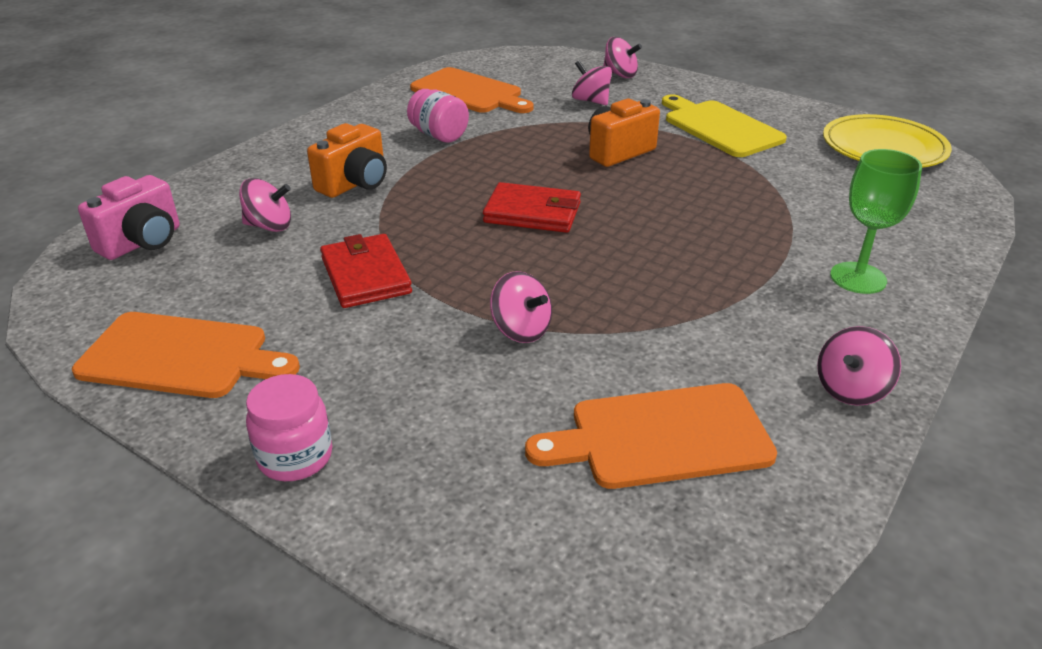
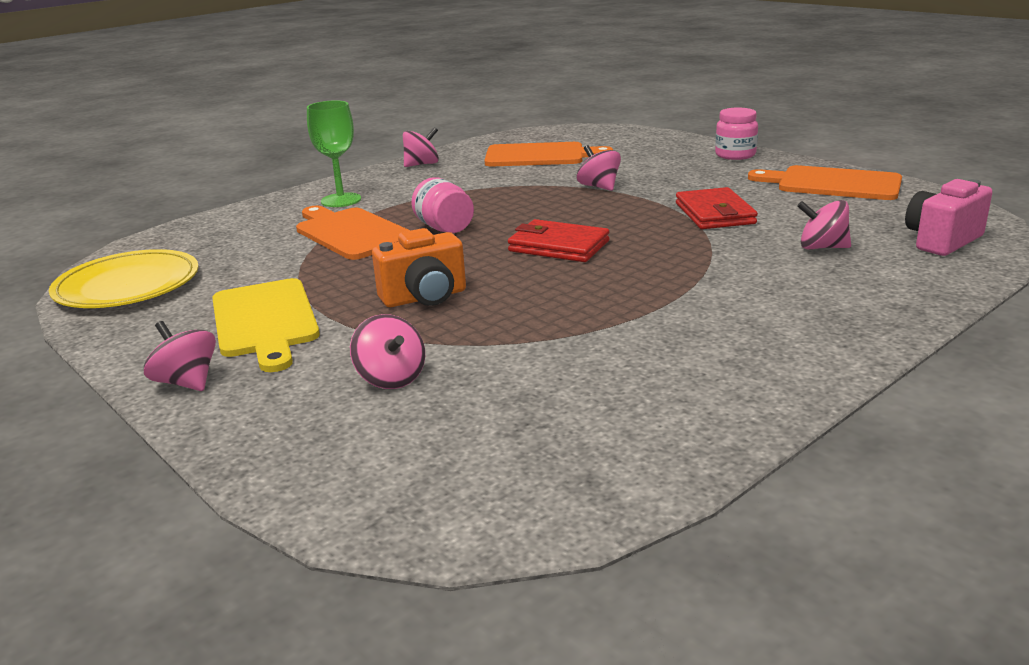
camera: 165 degrees left, 10 degrees down
(355, 184) = (747, 279): orange camera -> none
(439, 135) = (645, 333): pink jar -> pink jar (444, 228)
(469, 92) = (582, 414): orange cutting board -> orange cutting board (351, 233)
(620, 75) = (285, 436): pink spinning top -> pink spinning top (187, 382)

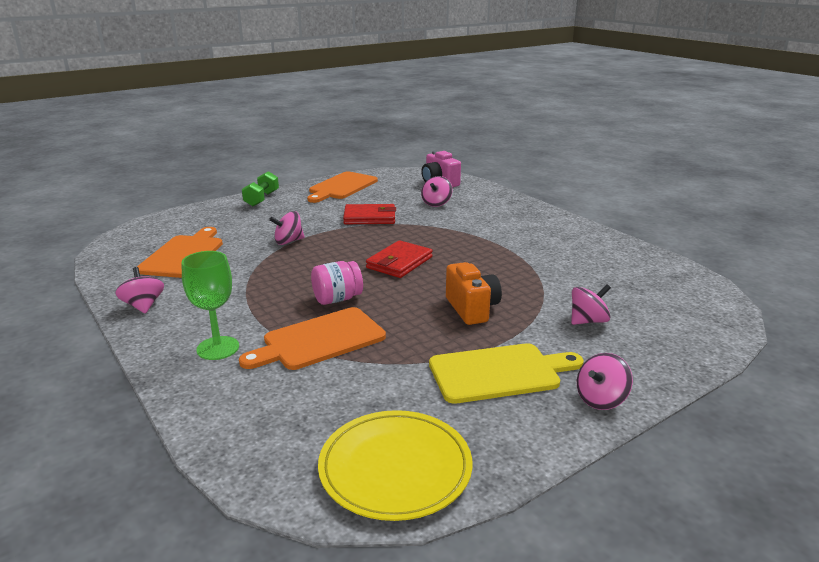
camera: 85 degrees left, 0 degrees up
(735, 155) = (262, 199): pink jar -> green dumbbell

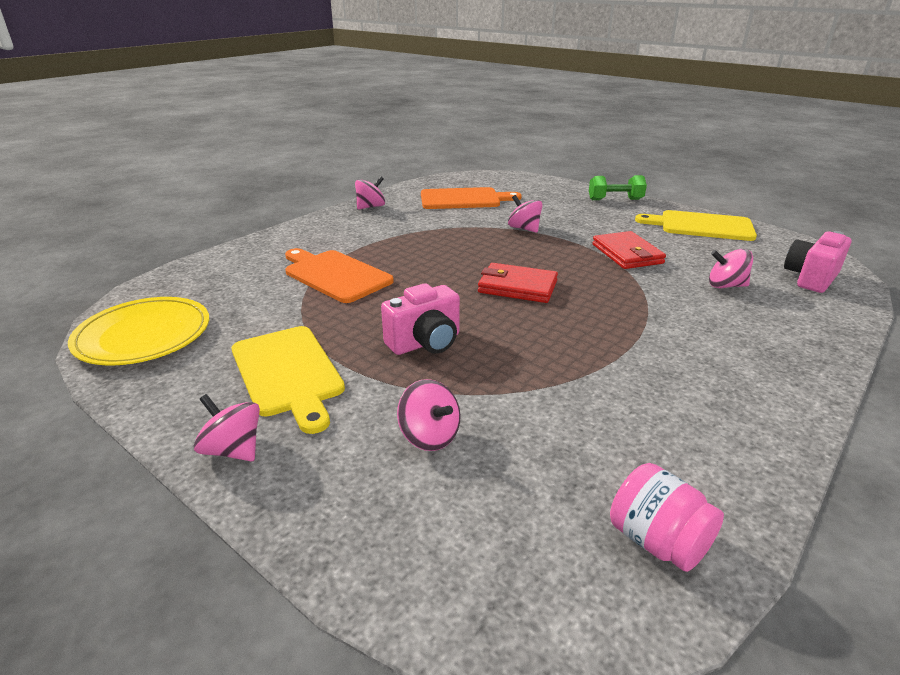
camera: 75 degrees right, 5 degrees up
(218, 348) = (314, 242): green goblet -> none
(337, 299) = (414, 270): pink jar -> pink jar (657, 541)
(342, 187) = (701, 226): orange cutting board -> yellow cutting board
(472, 309) = (425, 343): orange camera -> pink camera

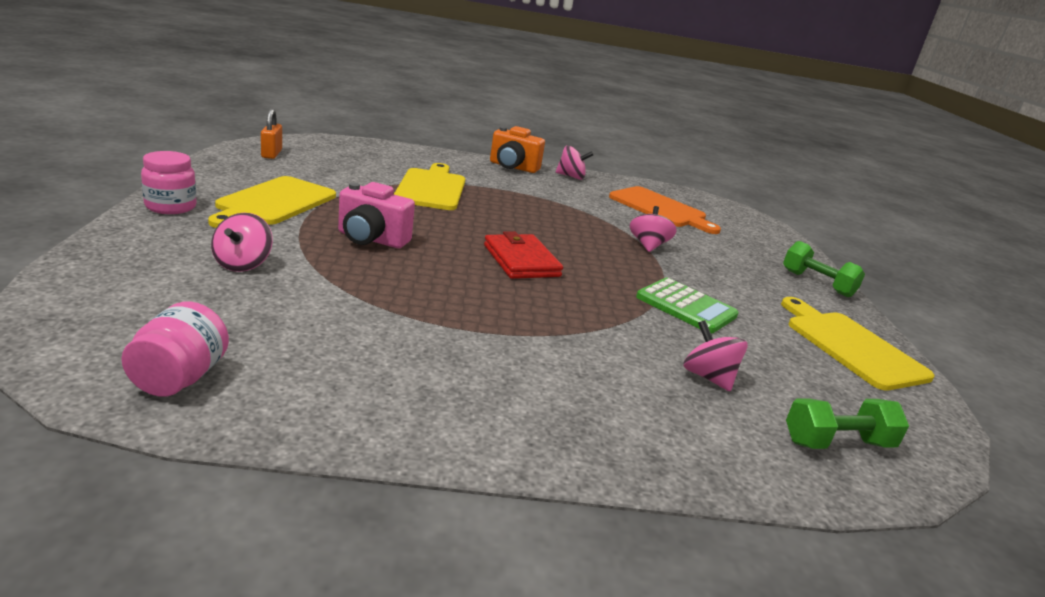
camera: 45 degrees right, 5 degrees down
(143, 335) = (271, 154): yellow plate -> orange padlock
(233, 450) = (171, 207): pink spinning top -> pink jar
(325, 222) = (513, 167): none -> orange camera
(335, 275) = (431, 188): orange cutting board -> yellow cutting board
(627, 254) = (686, 306): red wallet -> green calculator
(810, 278) = (837, 443): pink camera -> green dumbbell

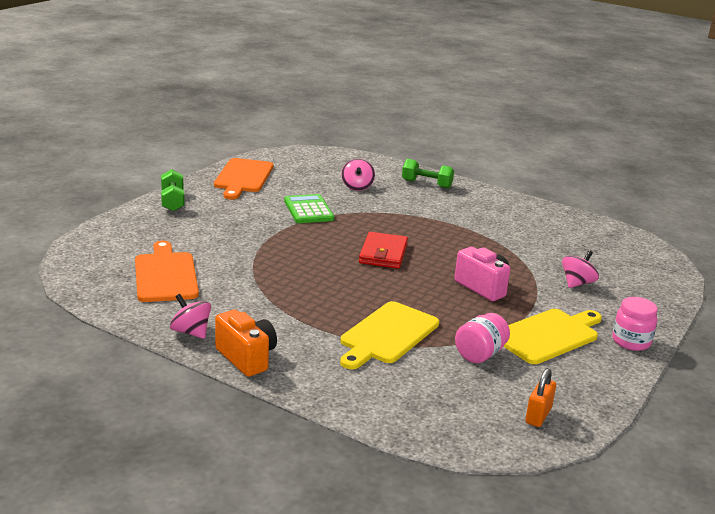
camera: 145 degrees left, 0 degrees up
(179, 378) = (606, 235): pink jar -> pink jar (480, 354)
(648, 246) = (256, 246): pink spinning top -> none
(837, 443) = (337, 162): green dumbbell -> green dumbbell (426, 184)
(851, 346) = (243, 177): yellow cutting board -> orange cutting board

